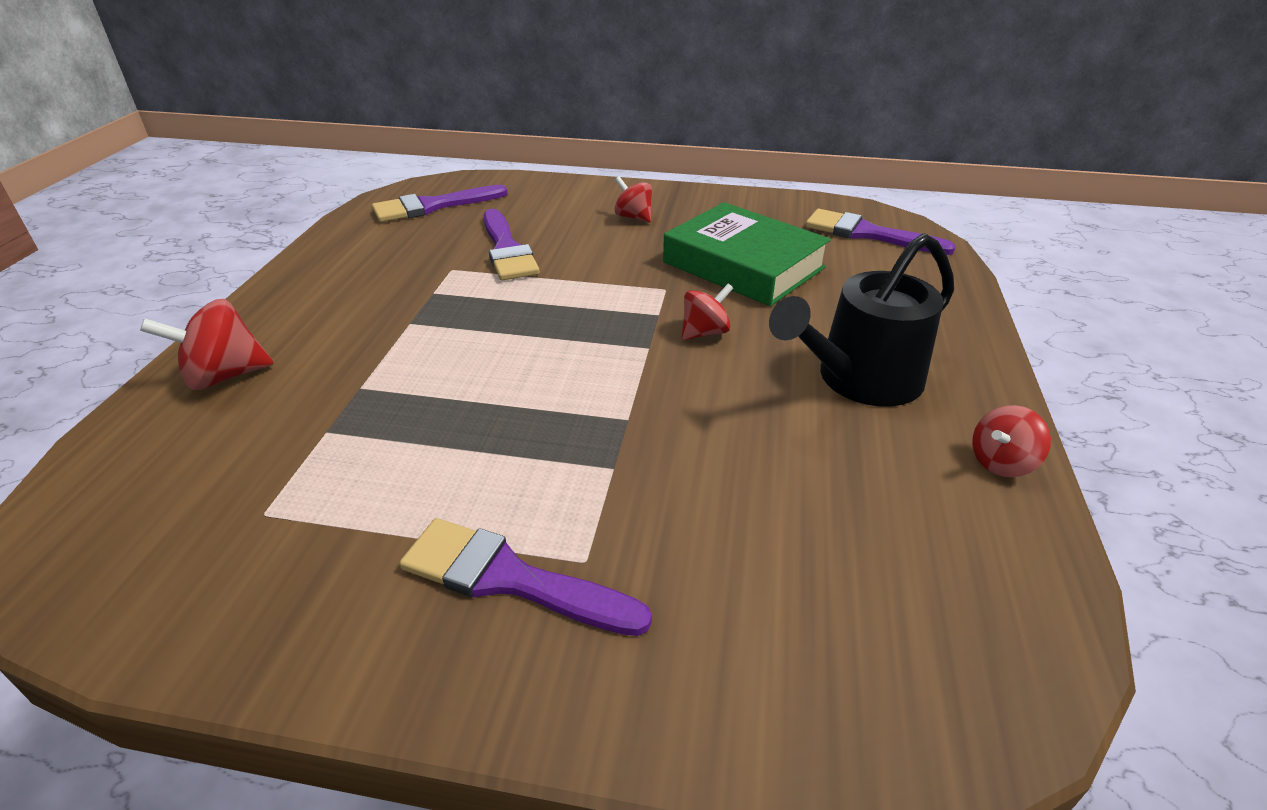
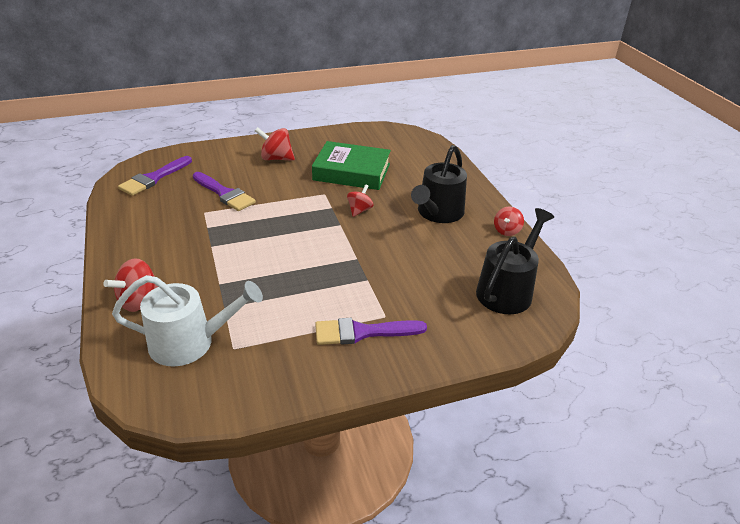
camera: 30 degrees left, 0 degrees up
(214, 474) = (190, 342): none -> white watering can
(633, 217) = (276, 158): red spinning top -> red spinning top, size x1.51
(868, 234) = (396, 141): purple brush -> none
(916, 609) = (507, 290): none -> black watering can

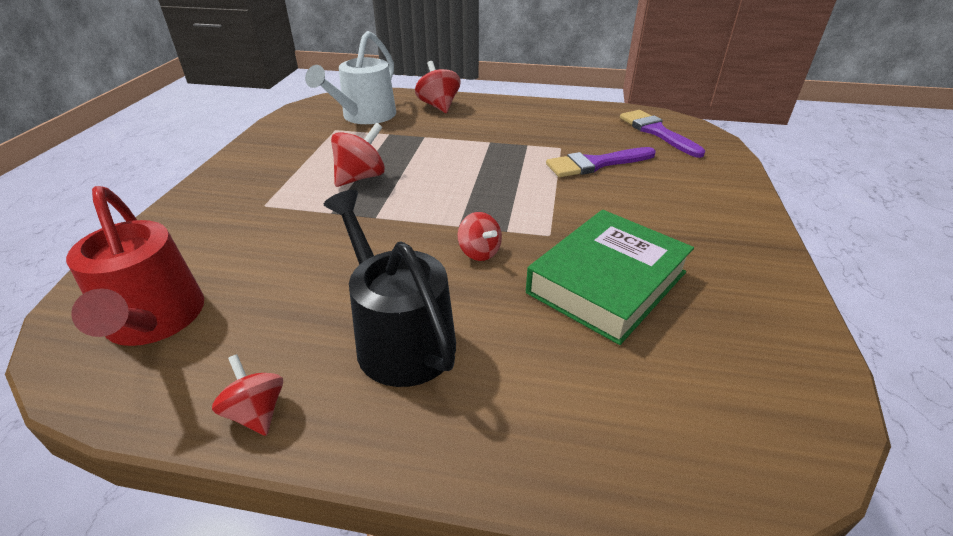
camera: 120 degrees right, 0 degrees up
(276, 158) = (686, 219): red spinning top -> red spinning top (361, 177)
(363, 332) = (264, 186): purple brush -> none
(507, 290) = (154, 320): black watering can -> red watering can

